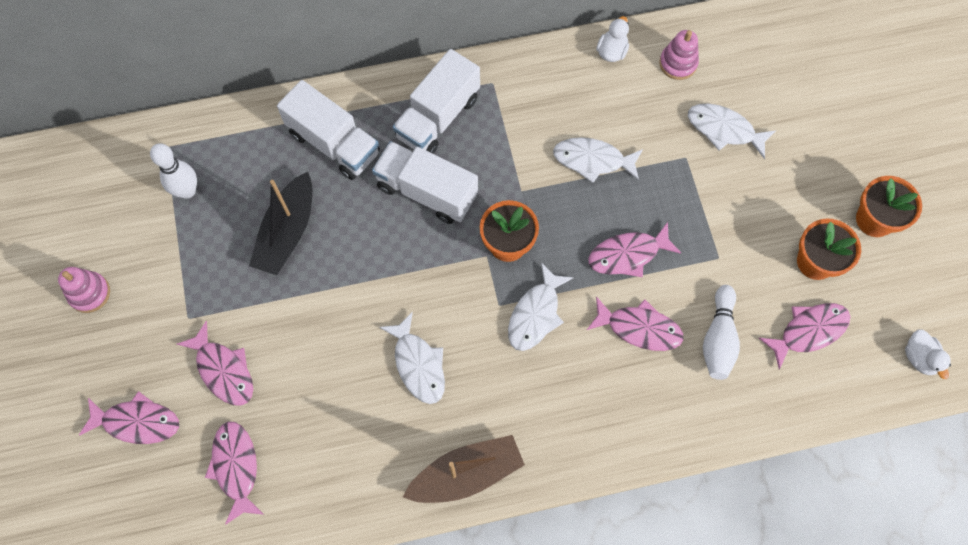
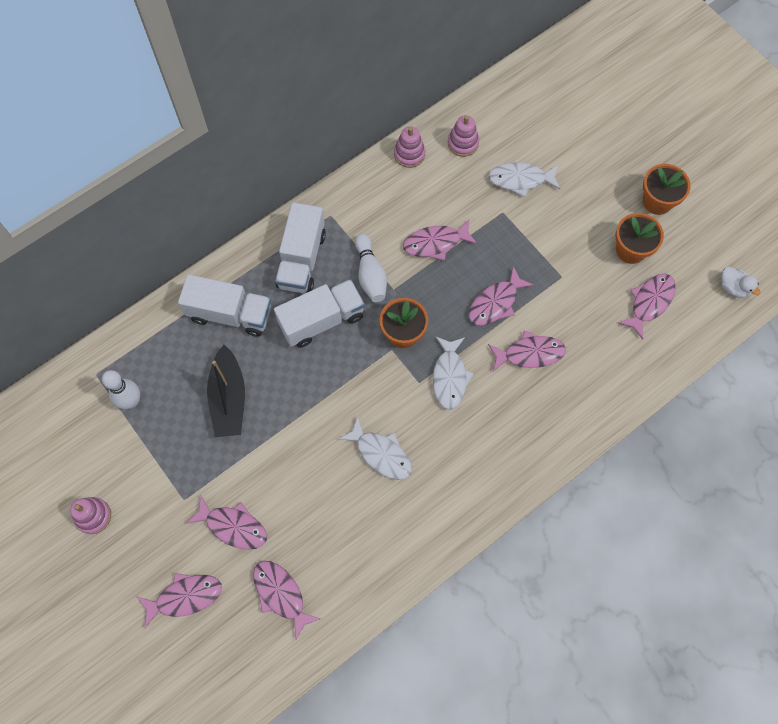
camera: 25 degrees left, 0 degrees up
(427, 191) = (322, 320): white truck -> white truck turned 150 degrees clockwise
(466, 473) = (457, 517): brown boat -> none
(593, 160) = (435, 243): white fish -> pink fish
(612, 51) = (409, 154): white duck -> pink stacking toy
(718, 339) = (589, 336): white bowling pin -> white bowling pin (370, 274)

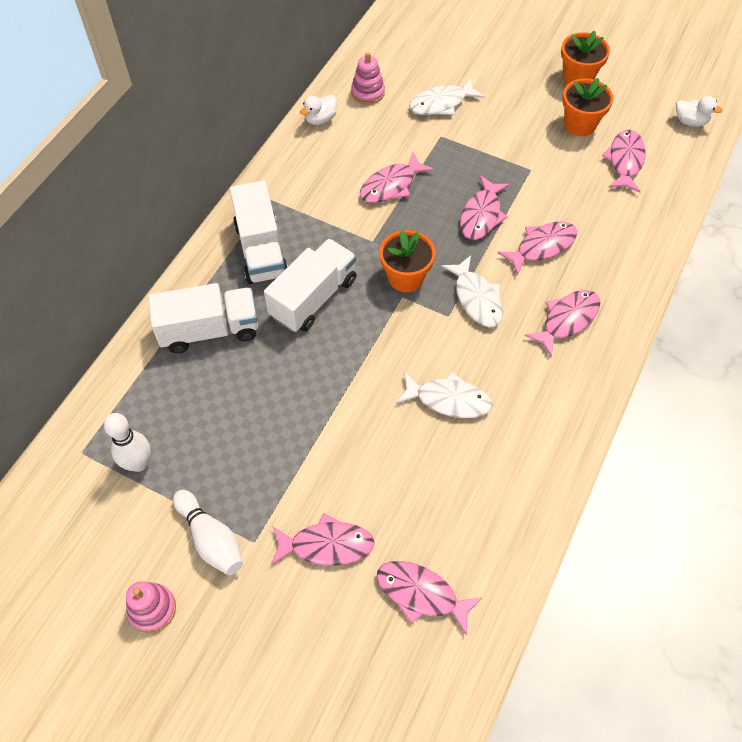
camera: 25 degrees left, 10 degrees down
(185, 597) = (311, 649): pink fish -> pink fish (567, 320)
(228, 398) = (251, 414): black boat -> none
(370, 274) = (341, 237): white bowling pin -> white bowling pin (211, 539)
(409, 154) = (320, 119): pink stacking toy -> white duck

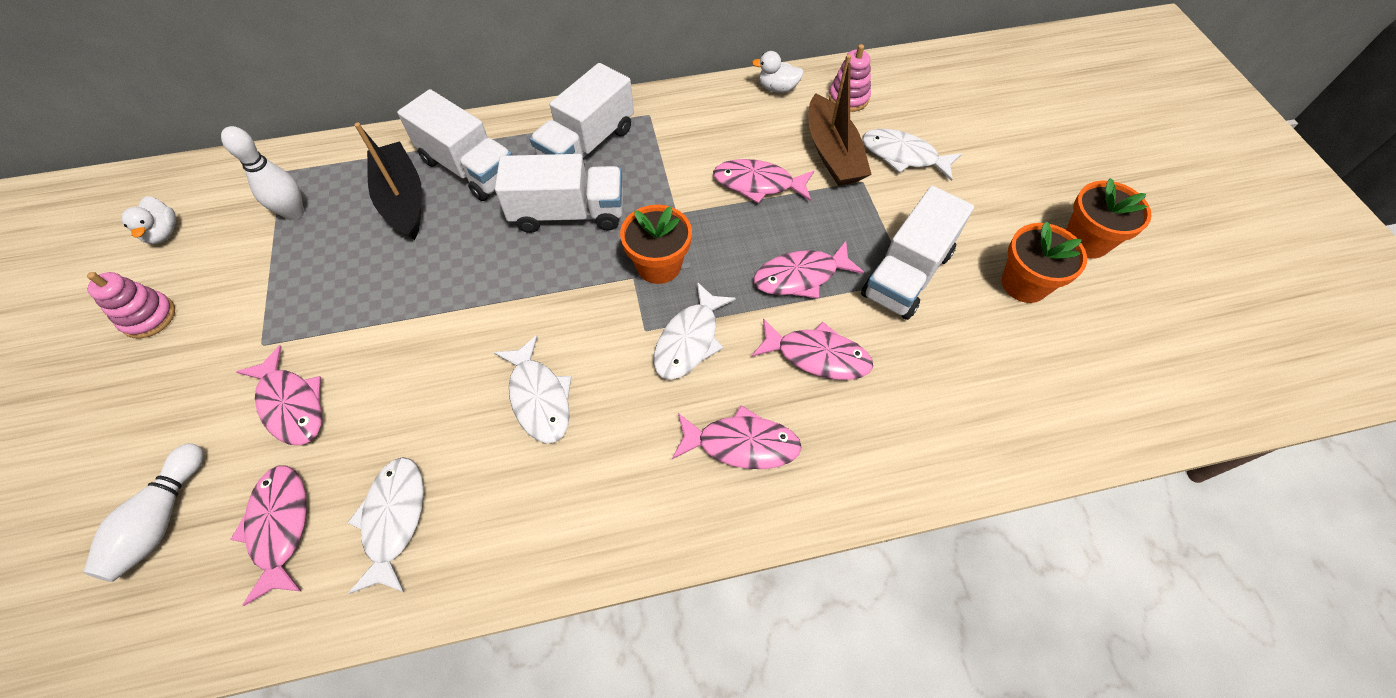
camera: 50 degrees right, 0 degrees up
(199, 387) = (403, 199): none -> black boat
(211, 539) = (246, 311): white bowling pin -> white bowling pin (161, 520)
(404, 133) = (832, 153): none -> brown boat
(469, 525) = (394, 519): none -> white fish
(526, 167) = (907, 274): none -> white truck
(625, 161) = (1027, 359): pink fish -> none
(690, 121) = (1171, 390): white duck -> white duck (163, 233)

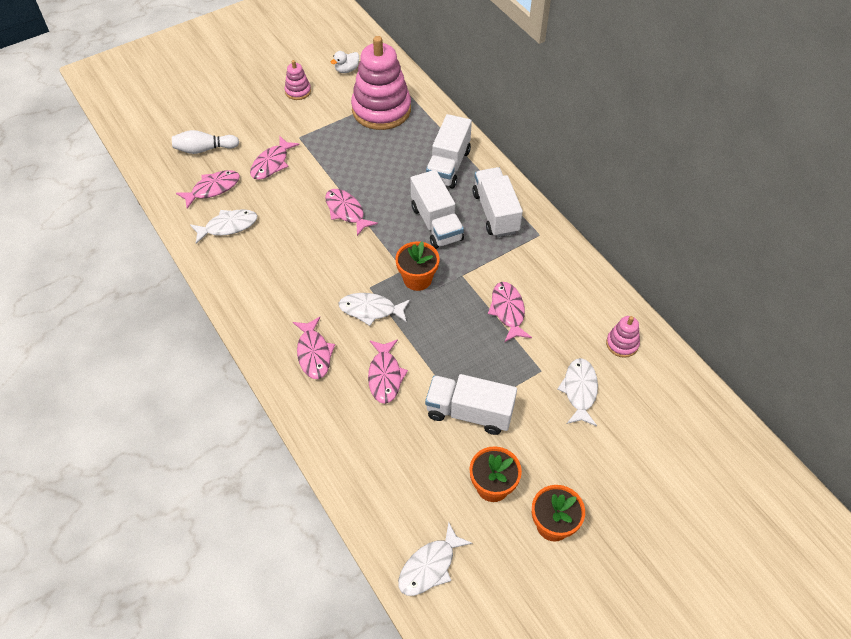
camera: 70 degrees right, 5 degrees down
(294, 213) = (381, 110): white bowling pin -> pink stacking toy
(403, 199) = (411, 148): black boat -> none
(539, 397) = (310, 256): white fish -> white fish (430, 566)
(587, 145) = (495, 213): white truck -> white truck turned 60 degrees clockwise
(777, 88) = (607, 298): white duck -> none
(800, 276) = (441, 353): pink fish -> pink fish (346, 211)
(832, 153) = (559, 346): brown boat -> none

